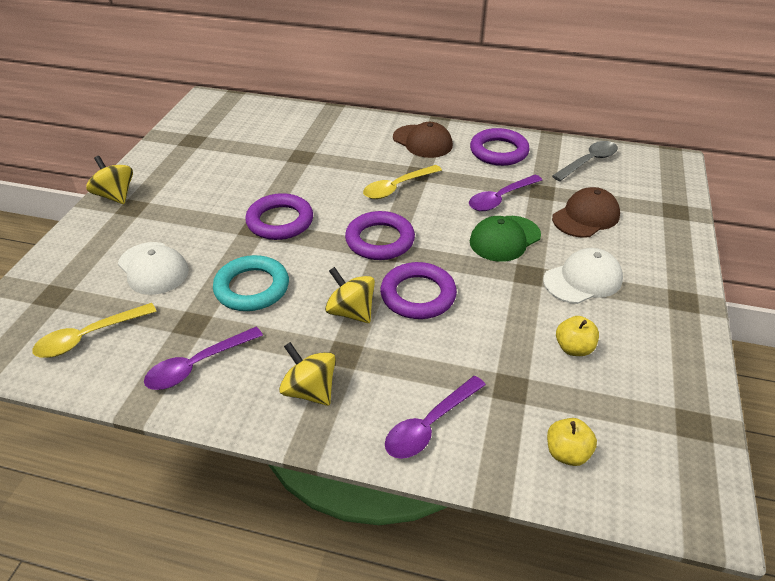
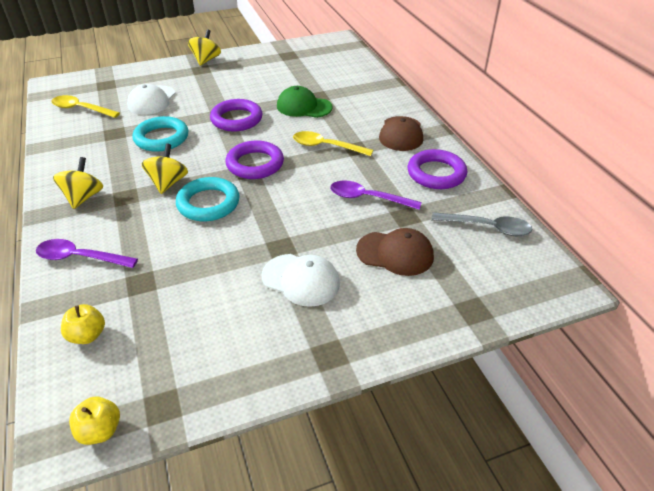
camera: 55 degrees right, 0 degrees up
(197, 365) = (81, 150): purple spoon -> none
(418, 295) = (208, 203): purple ring -> turquoise ring
(504, 239) = (315, 219): green cap -> green cap (304, 107)
(574, 348) = (208, 302): yellow apple -> yellow apple (100, 430)

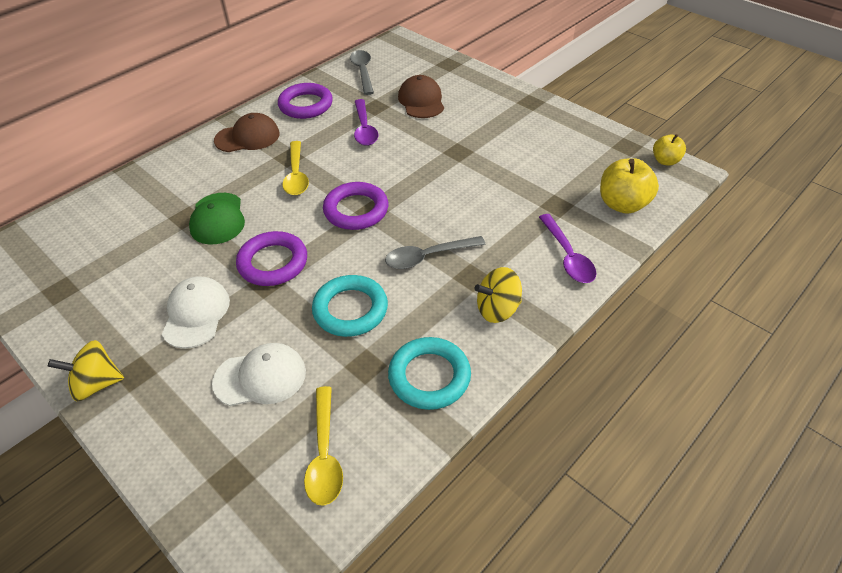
camera: 115 degrees left, 5 degrees up
(87, 335) = (622, 204): yellow apple -> yellow apple, size x1.66
(168, 183) = (428, 257): yellow spinning top -> grey spoon
(208, 203) = (437, 213): turquoise ring -> turquoise ring (429, 376)
(301, 280) = (482, 131): white cap -> white cap (196, 314)

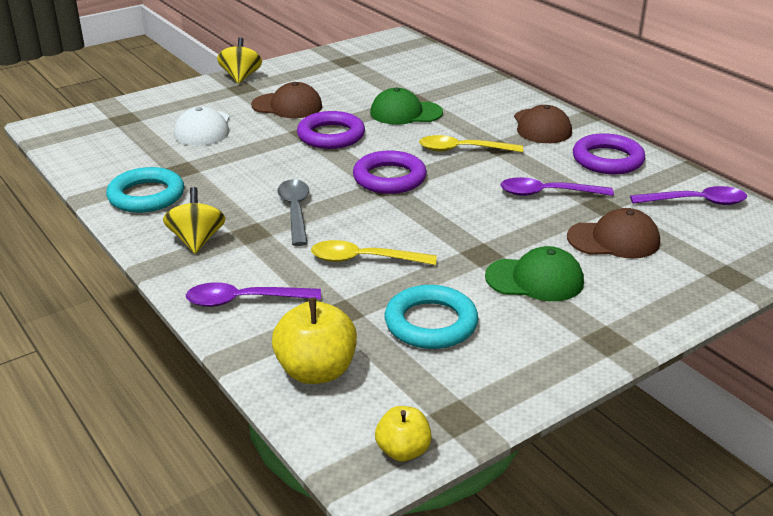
camera: 100 degrees right, 15 degrees down
(196, 314) = (287, 106): white cap -> brown cap
(324, 454) = (113, 149): yellow spoon -> yellow spoon (364, 259)
(350, 309) = (249, 167): turquoise ring -> turquoise ring (431, 323)
(363, 72) = (695, 202): grey spoon -> purple spoon
(481, 128) = (535, 279): none -> green cap

